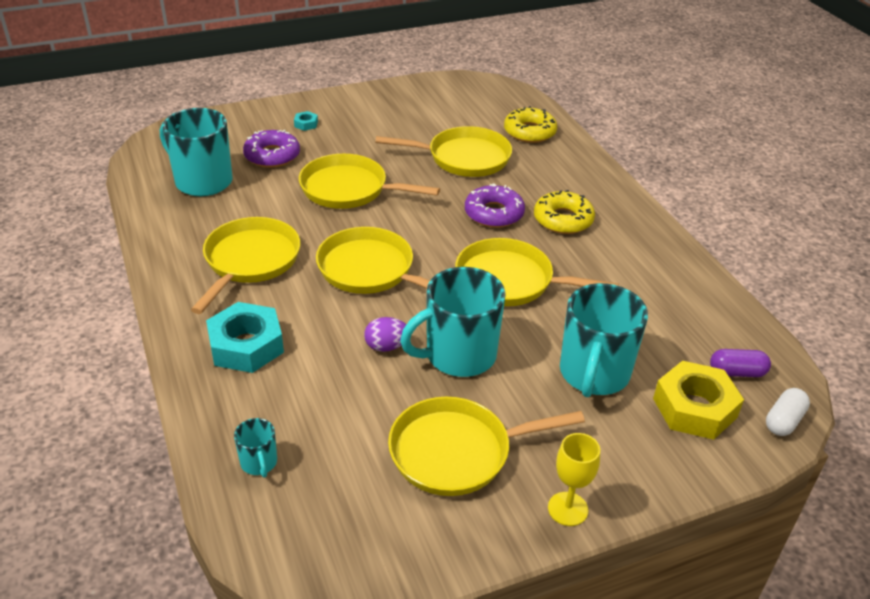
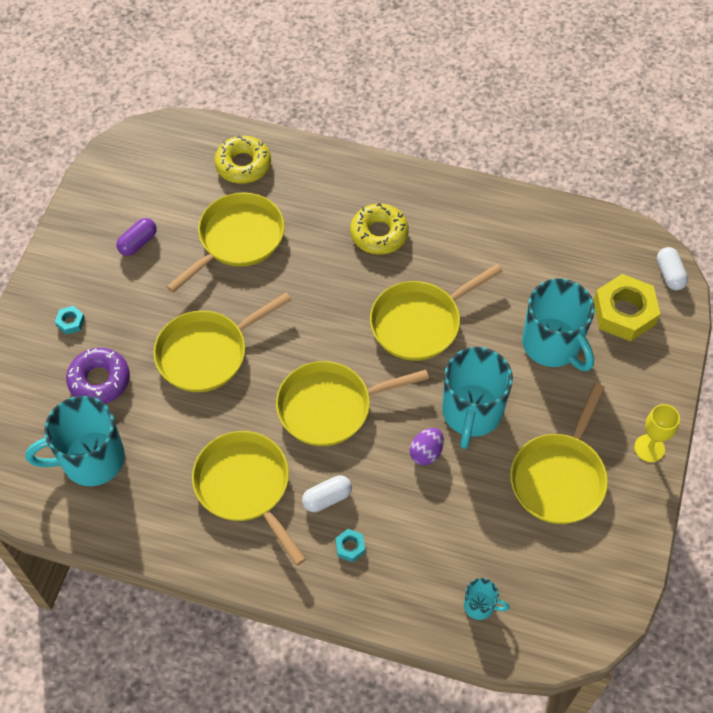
camera: 50 degrees left, 20 degrees up
(246, 345) = (350, 547): turquoise nut -> turquoise nut, size x0.43
(281, 309) = (327, 498): none -> white capsule
(494, 213) = (331, 273): purple donut -> none
(737, 372) = (613, 263): purple capsule -> purple capsule (138, 243)

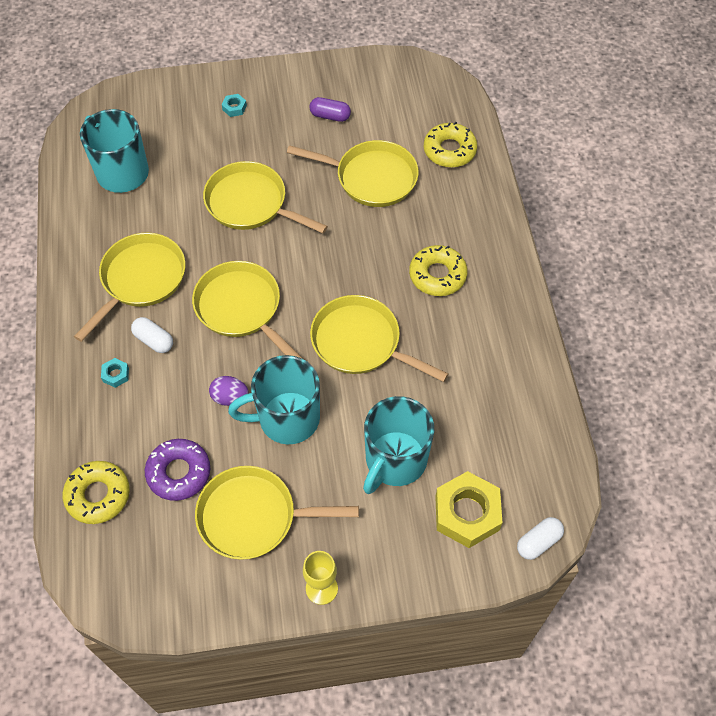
camera: 65 degrees right, 0 degrees up
(99, 380) = (192, 147): purple donut -> purple donut (179, 472)
(480, 605) = (98, 495): turquoise mug -> yellow donut

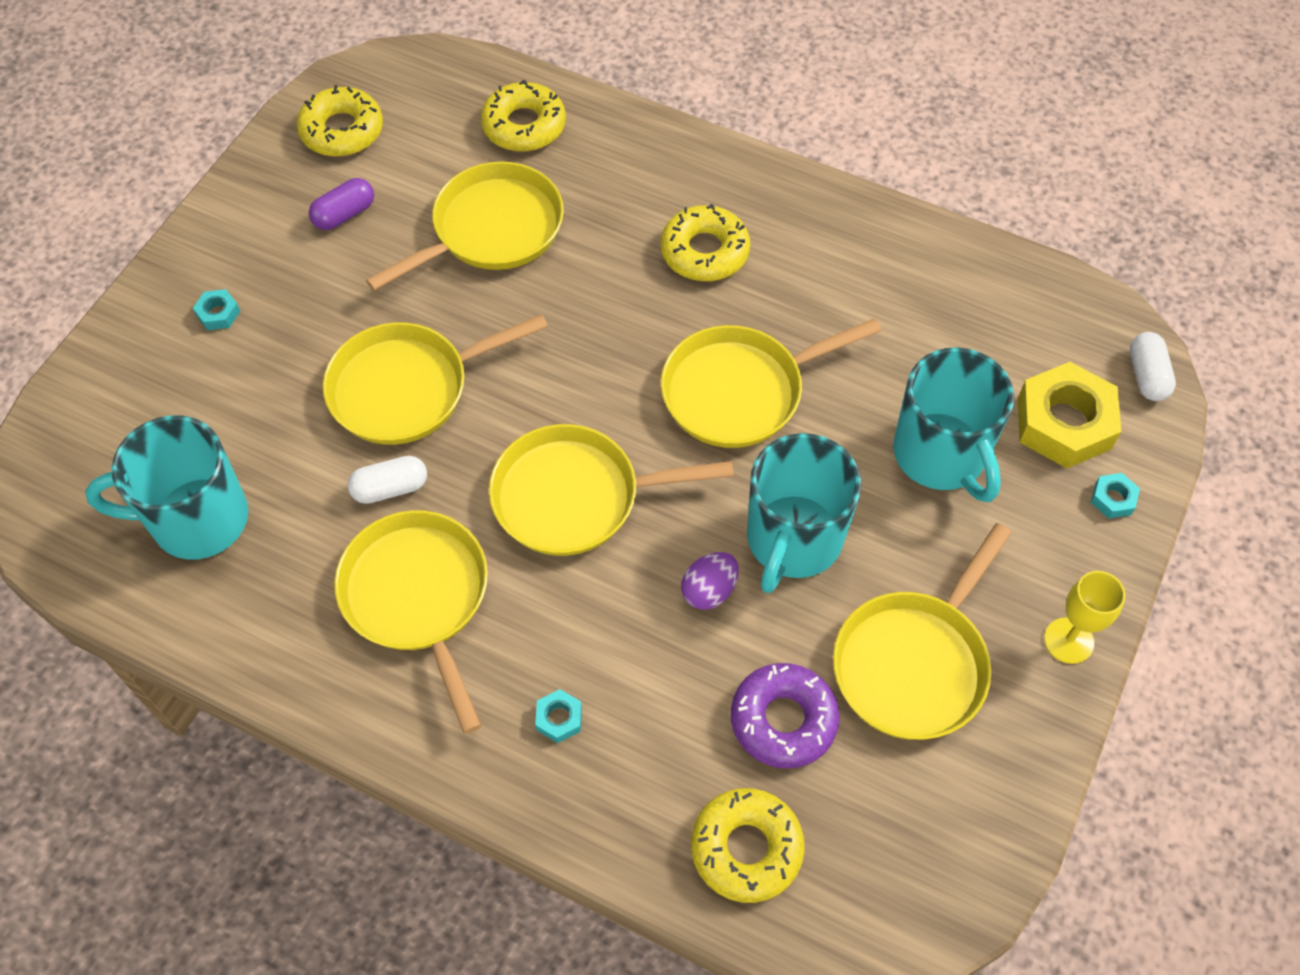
camera: 55 degrees left, 0 degrees up
(154, 340) = (540, 636): white capsule -> white capsule (390, 488)
(379, 83) = (342, 131): none -> yellow donut
(434, 566) = (1113, 499): none -> turquoise nut

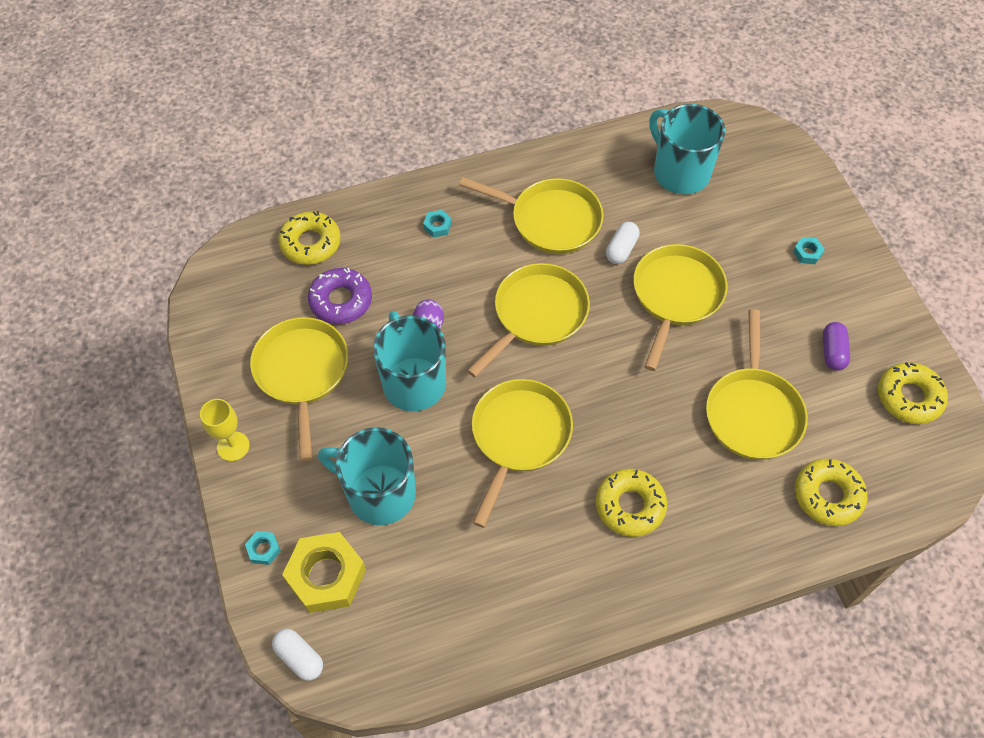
camera: 135 degrees right, 0 degrees up
(197, 519) = (680, 172): turquoise mug -> turquoise mug turned 75 degrees counterclockwise

